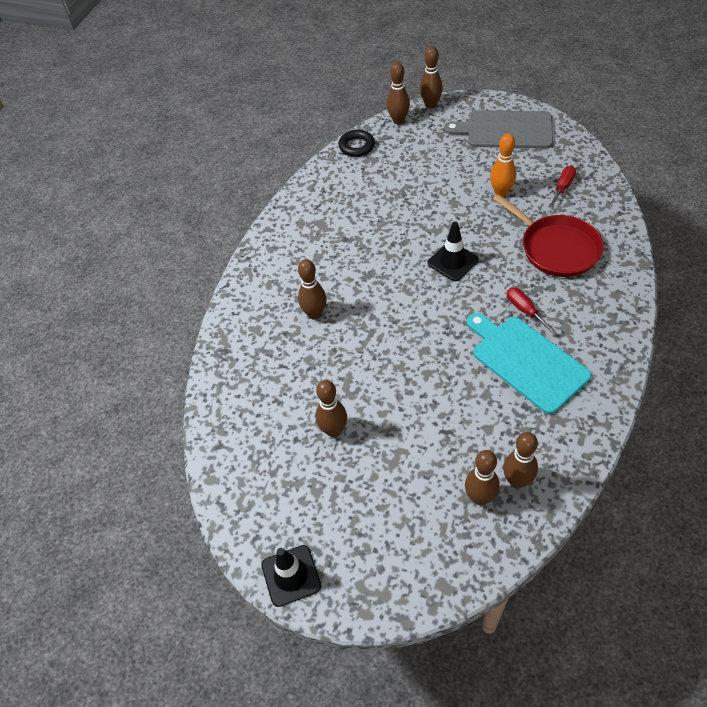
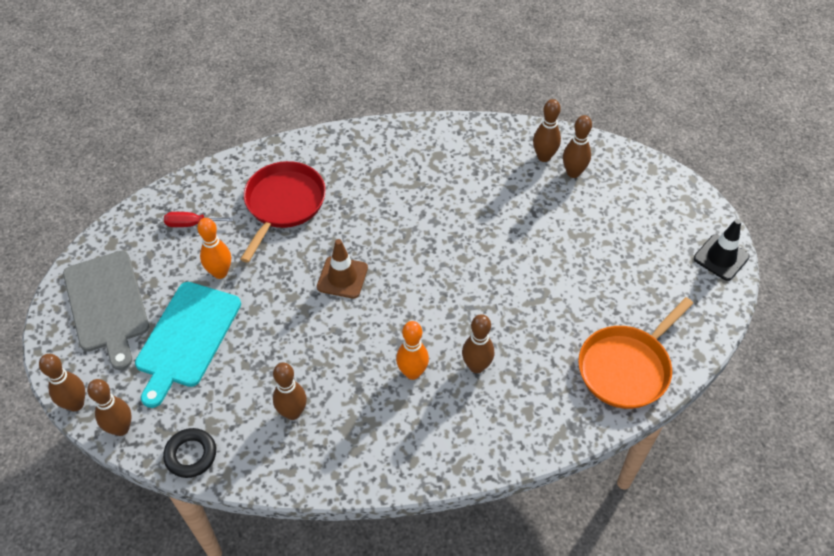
camera: 125 degrees left, 0 degrees up
(241, 415) = (626, 368): none -> orange pan
(333, 430) = (588, 288): brown bowling pin -> brown bowling pin (292, 412)
(337, 273) = (412, 372): none -> orange bowling pin
(453, 261) = (342, 277): black traffic cone -> brown traffic cone
(525, 310) = (374, 203): red screwdriver -> none
(526, 361) = (430, 185): turquoise cutting board -> turquoise cutting board (187, 338)

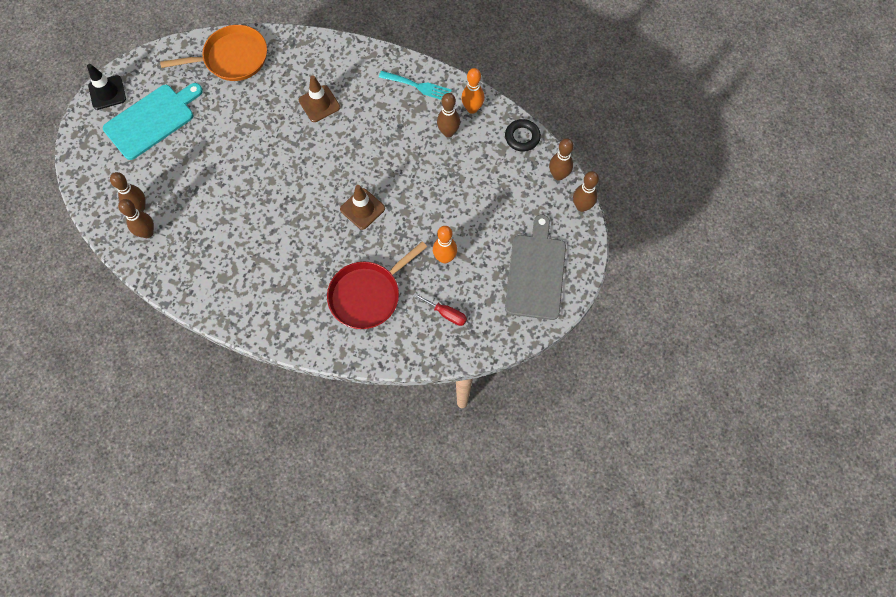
camera: 150 degrees left, 15 degrees up
(187, 338) = (491, 217): turquoise cutting board -> turquoise cutting board (152, 120)
(368, 454) = (418, 86): none -> turquoise fork
(412, 372) = (360, 120): orange bowling pin -> orange bowling pin (472, 108)
(476, 366) = (319, 104): brown bowling pin -> brown traffic cone

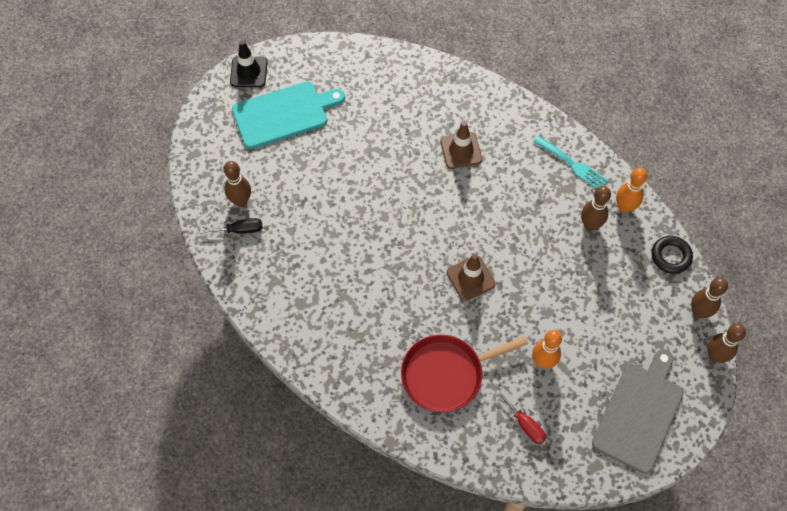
camera: 20 degrees right, 5 degrees down
(147, 233) = (240, 230): brown bowling pin -> black screwdriver
(232, 58) = (386, 75): orange pan -> none

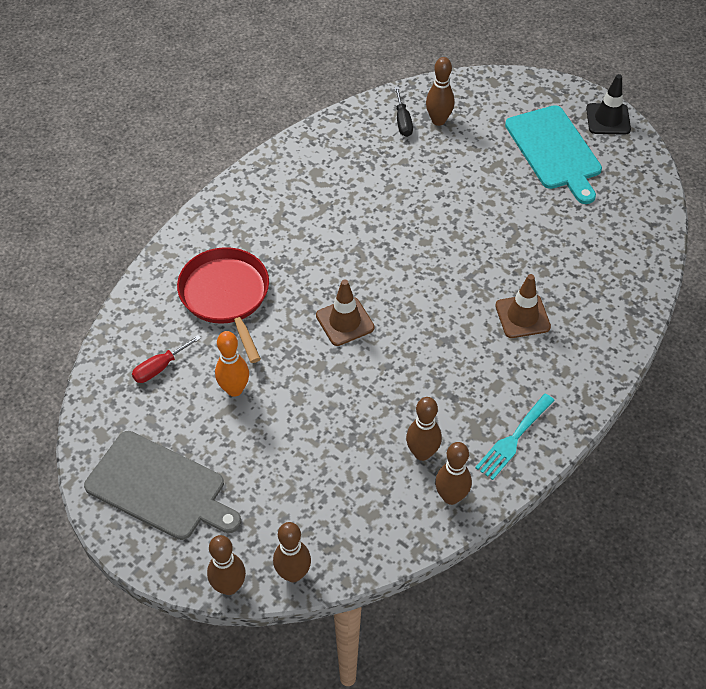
camera: 90 degrees right, 10 degrees down
(624, 207) = (451, 496): orange bowling pin -> brown bowling pin
(670, 256) = (377, 547): black ring -> none

